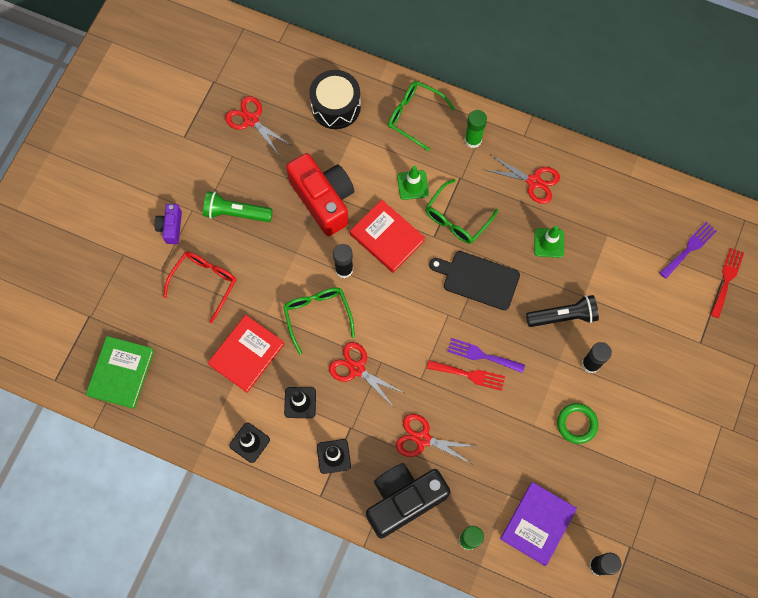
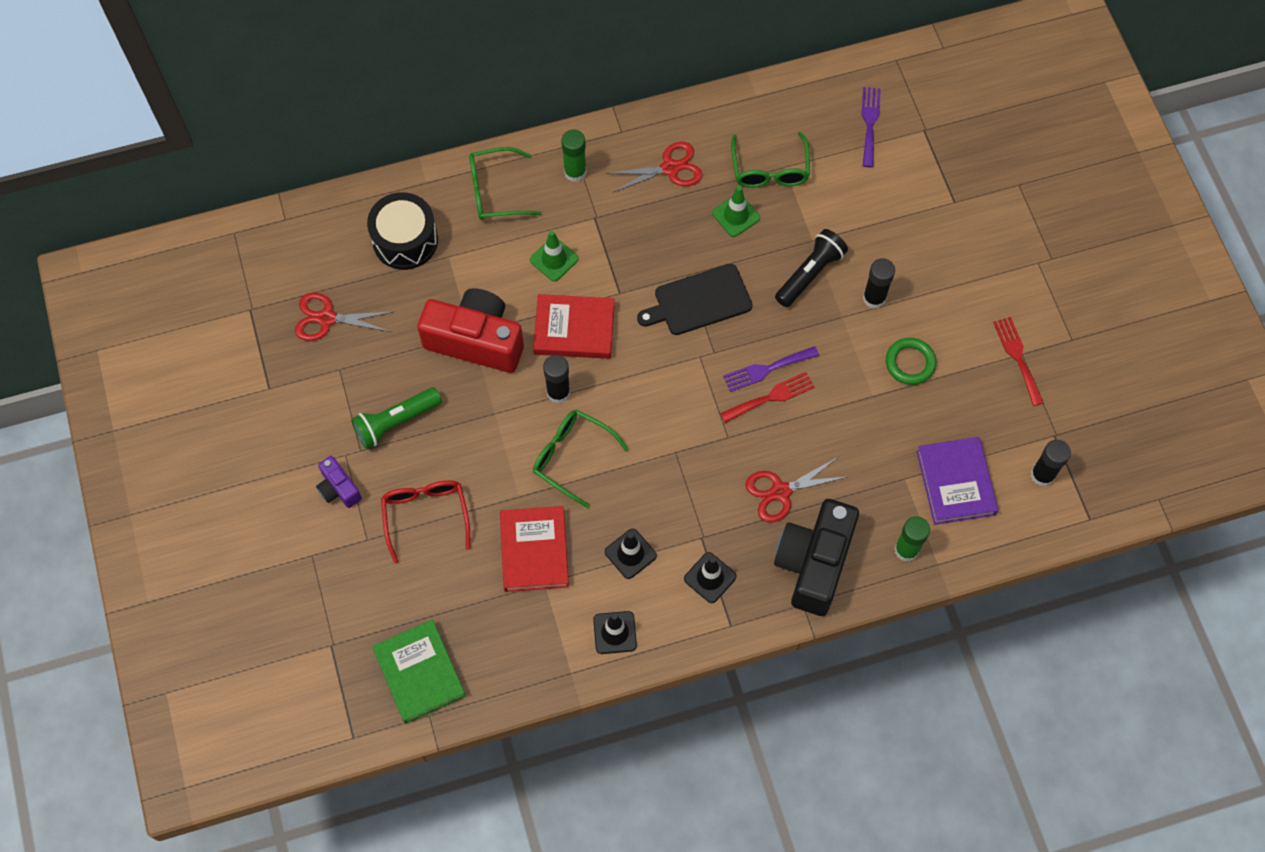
camera: 40 degrees left, 5 degrees down
(356, 369) = (657, 477): red scissors -> none
(457, 218) = (626, 259): green glasses -> green glasses (769, 169)
(726, 279) = (928, 126): red fork -> red fork (1017, 357)

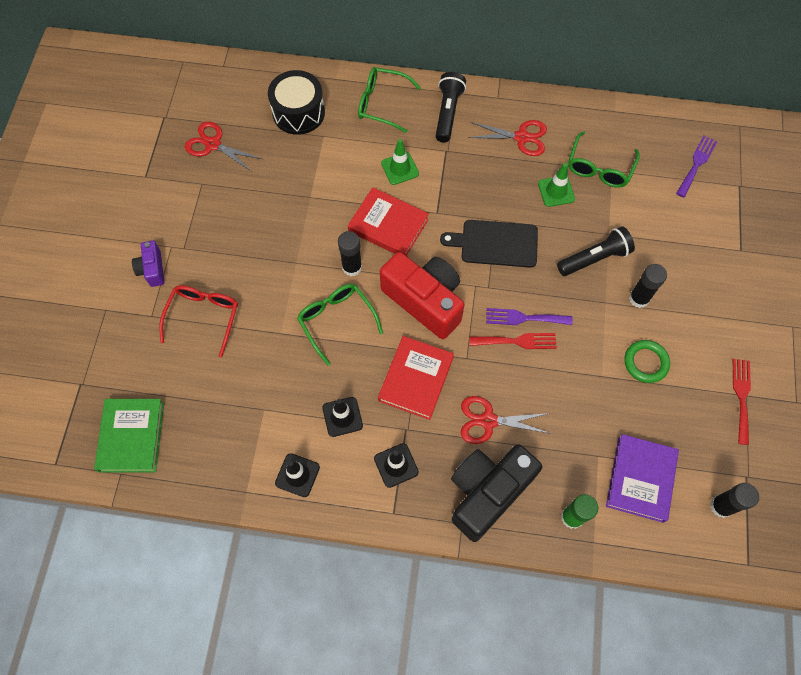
camera: 25 degrees right, 0 degrees up
(395, 422) = (220, 238): green flashlight -> none
(476, 341) = (310, 204): red camera -> red camera (425, 301)
(534, 551) = (269, 380): red book -> red book (416, 379)
(575, 172) = (448, 113): green glue stick -> black flashlight

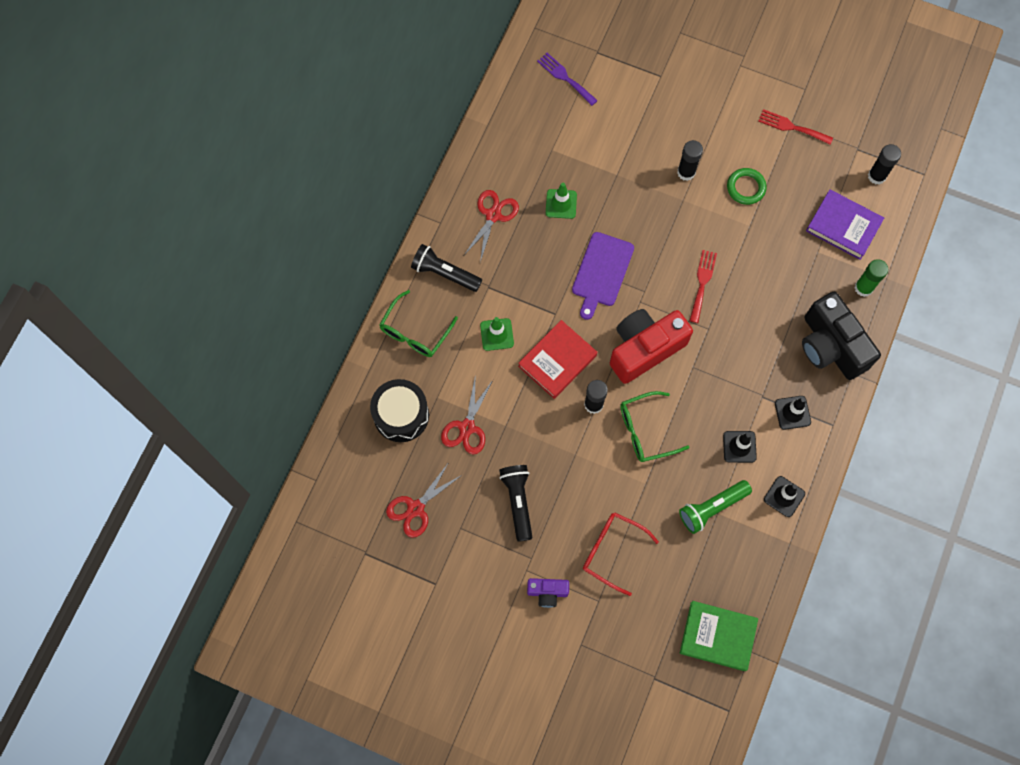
camera: 75 degrees left, 5 degrees up
(268, 402) = (711, 508): none -> green flashlight
(416, 379) = (718, 376): red book -> none
(488, 421) = (769, 327): red scissors -> red scissors (467, 427)
(495, 243) = (601, 272): black cutting board -> purple cutting board
(524, 318) = (682, 270): purple fork -> none
(594, 258) = (638, 194): black flashlight -> black flashlight (518, 501)
(599, 167) = (546, 159): green glasses -> none

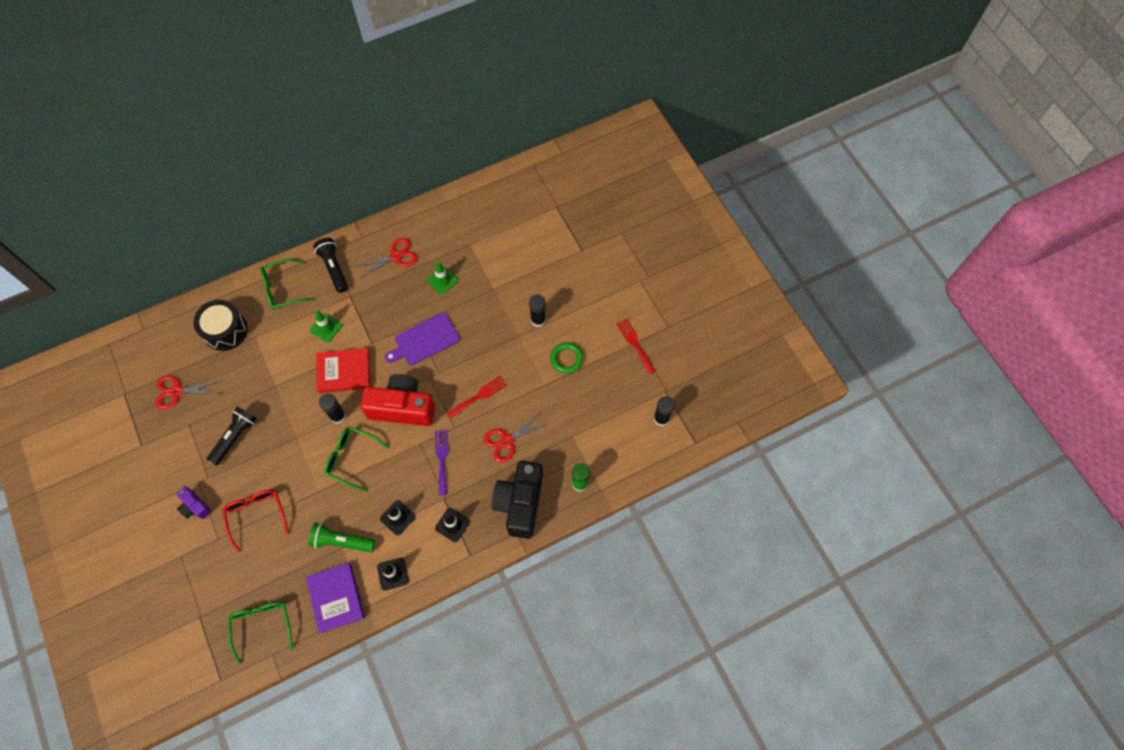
camera: 40 degrees right, 5 degrees down
(467, 427) = (253, 368): red scissors -> red scissors (507, 440)
(565, 77) = (521, 207): purple fork -> purple fork (442, 459)
(717, 636) = (262, 625): green book -> green glasses
(843, 226) = (606, 433): purple book -> purple book (336, 598)

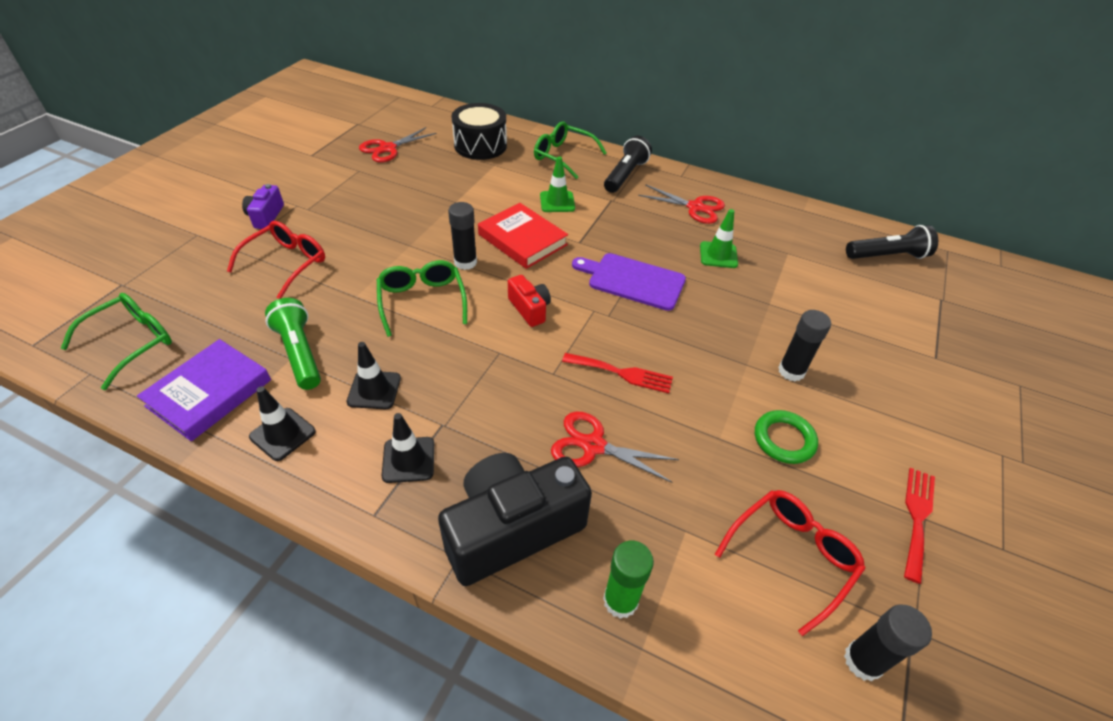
camera: 50 degrees right, 20 degrees down
(177, 391) = (388, 148): red scissors -> red scissors turned 90 degrees counterclockwise
(235, 437) = (371, 204): black flashlight -> black flashlight (887, 256)
(402, 408) = (529, 309): red camera -> red camera, size x0.48
(442, 459) = (498, 387): purple fork -> none
(612, 406) = (791, 557): none -> red glasses

